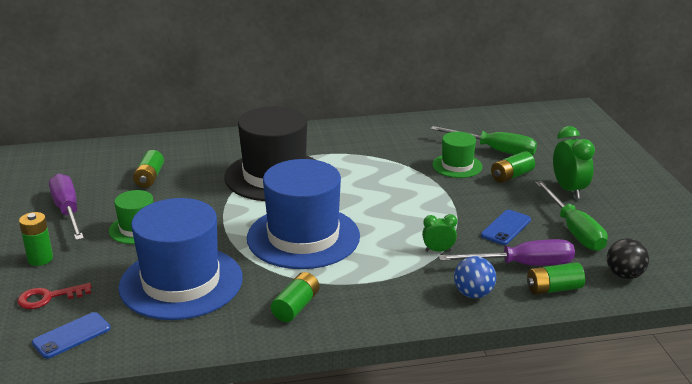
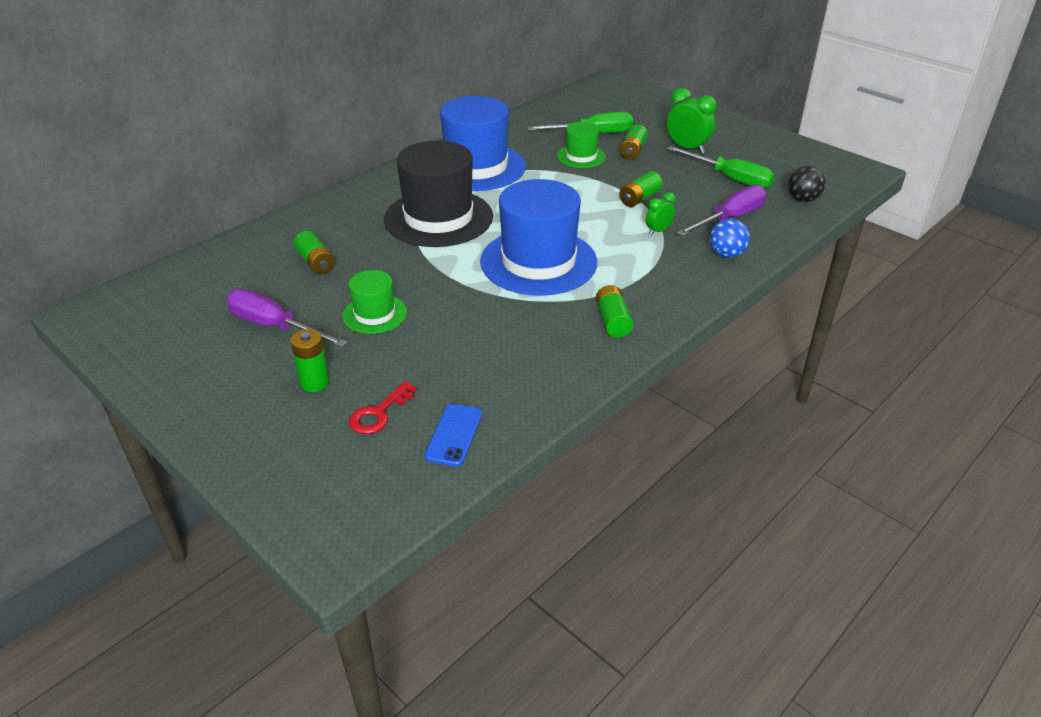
camera: 35 degrees left, 10 degrees up
(181, 282) = (487, 344): blue hat -> blue hat (476, 167)
(506, 228) = (682, 194): blue phone -> none
(553, 289) = (772, 228): green battery -> green battery (639, 199)

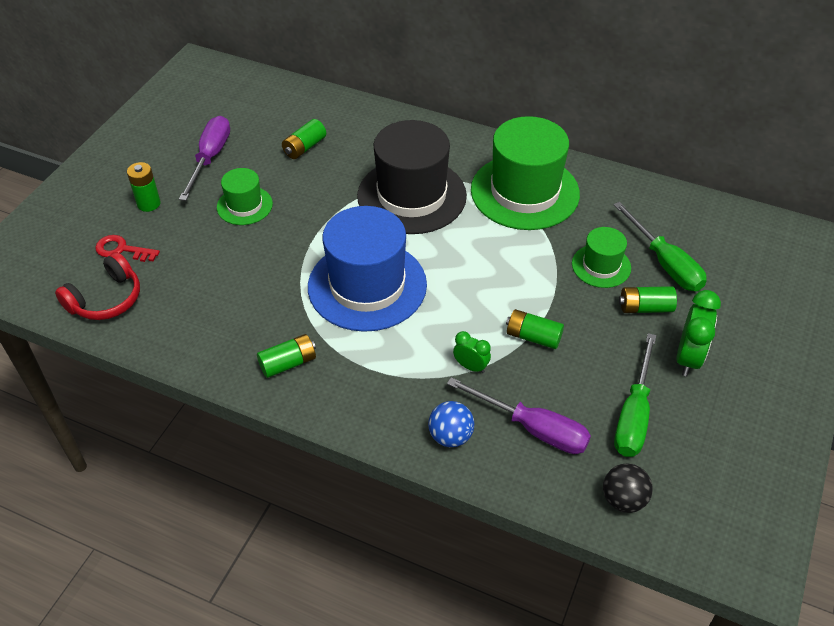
camera: 70 degrees right, 10 degrees up
(454, 435) = (106, 299): blue phone -> red headphones
(476, 167) = (525, 192): blue hat -> green hat

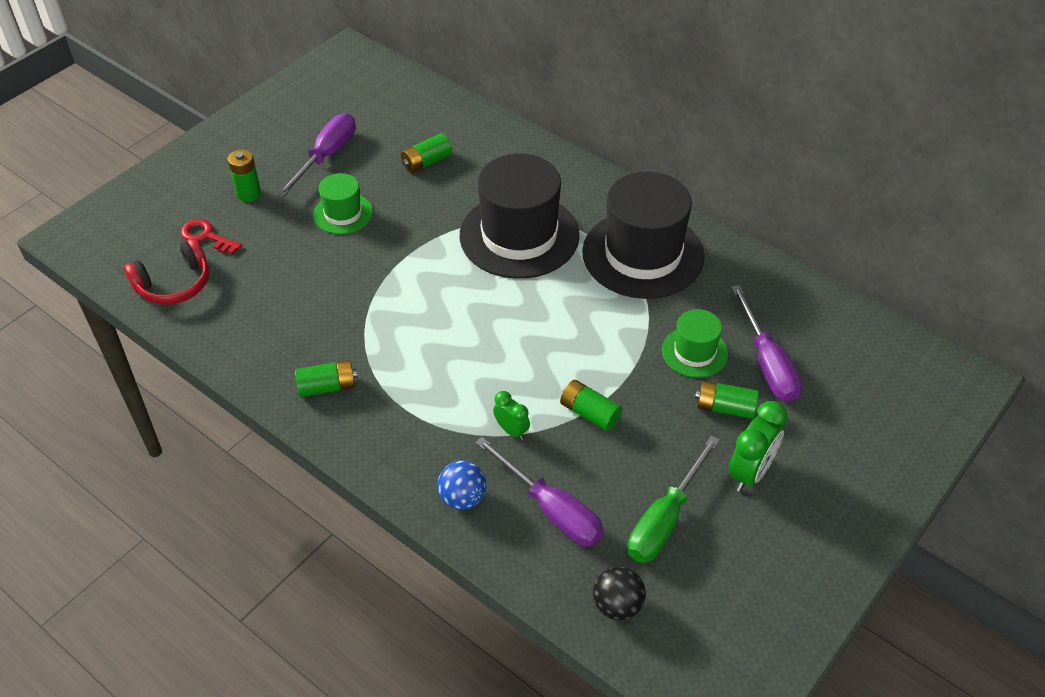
camera: 15 degrees right, 0 degrees up
(367, 285) = (436, 323): blue hat -> none
(525, 192) = (643, 254): green hat -> black hat
(665, 263) = (767, 363): green screwdriver -> purple screwdriver

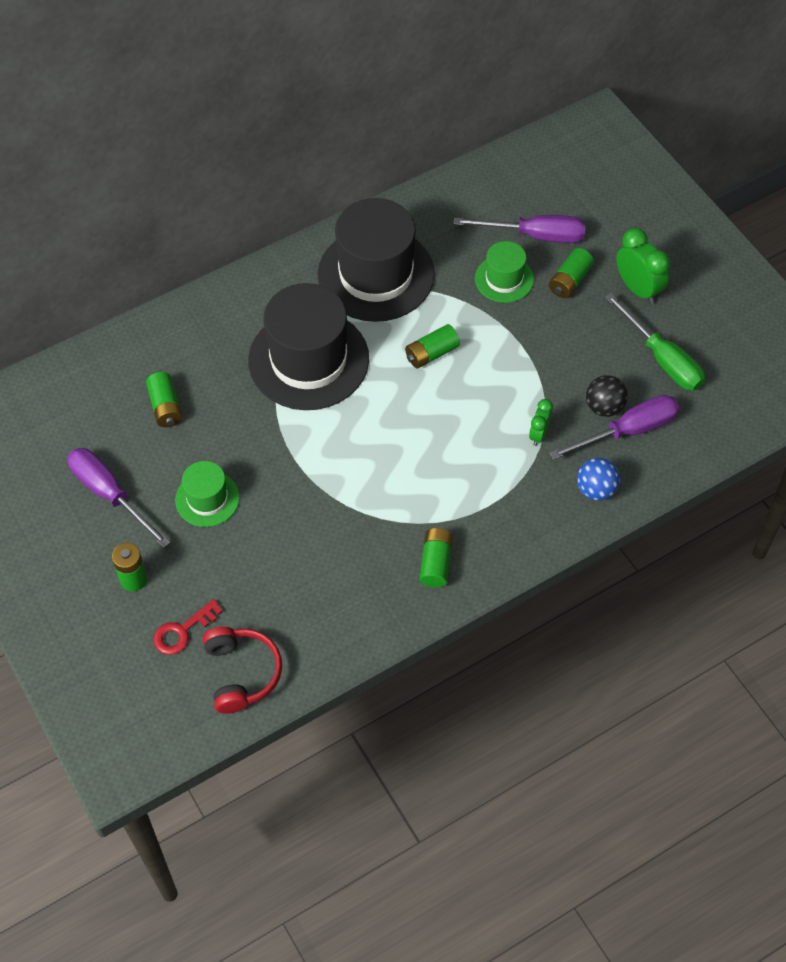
camera: 70 degrees left, 10 degrees up
(511, 430) = (538, 434): green clock -> green clock turned 45 degrees counterclockwise
(589, 413) = (541, 373): green battery -> green battery (431, 353)
(617, 605) = (728, 415): black ball -> black ball (604, 407)

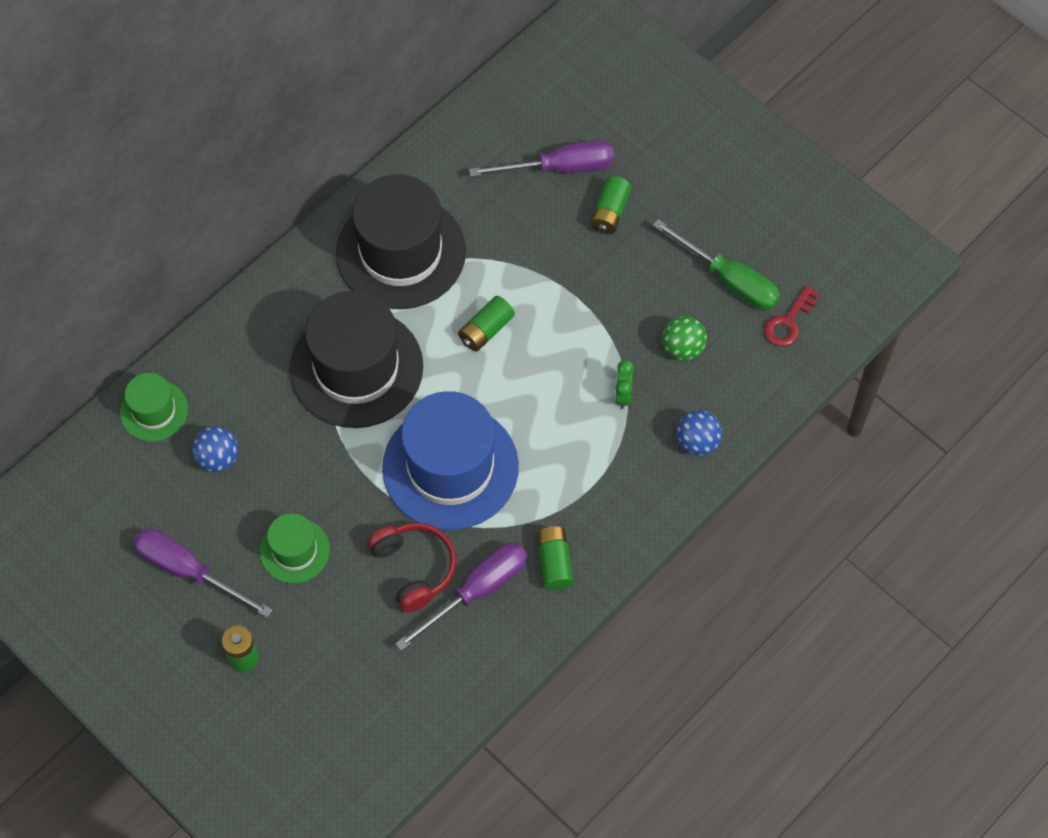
camera: 15 degrees left, 5 degrees up
(165, 407) = (218, 458): green battery -> blue ball
(182, 631) = (313, 701): red key -> red key (788, 322)
(241, 673) = (387, 731): red headphones -> red headphones (414, 568)
(366, 460) = (450, 467): none -> blue hat
(504, 279) = (540, 226): green hat -> green hat (154, 411)
(604, 407) = (682, 348): black ball -> green ball
(628, 431) = (714, 369): purple screwdriver -> purple screwdriver (477, 591)
(638, 289) = (684, 205): green clock -> none

